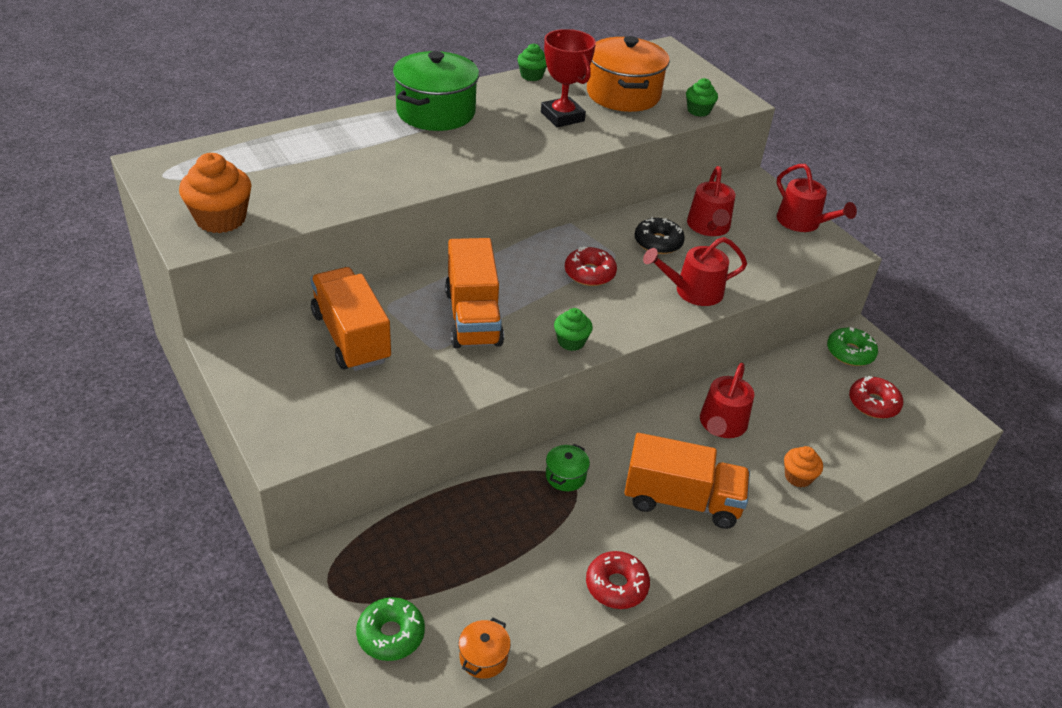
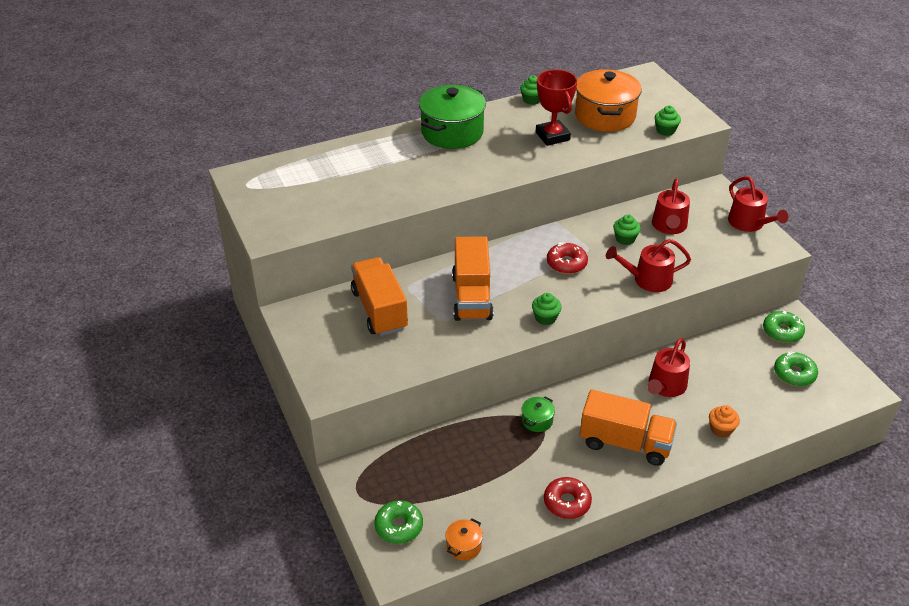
camera: 10 degrees right, 0 degrees up
(221, 219) = (287, 220): orange cupcake -> none
(658, 242) = (625, 239): black donut -> green cupcake
(873, 403) = (794, 374): red donut -> green donut

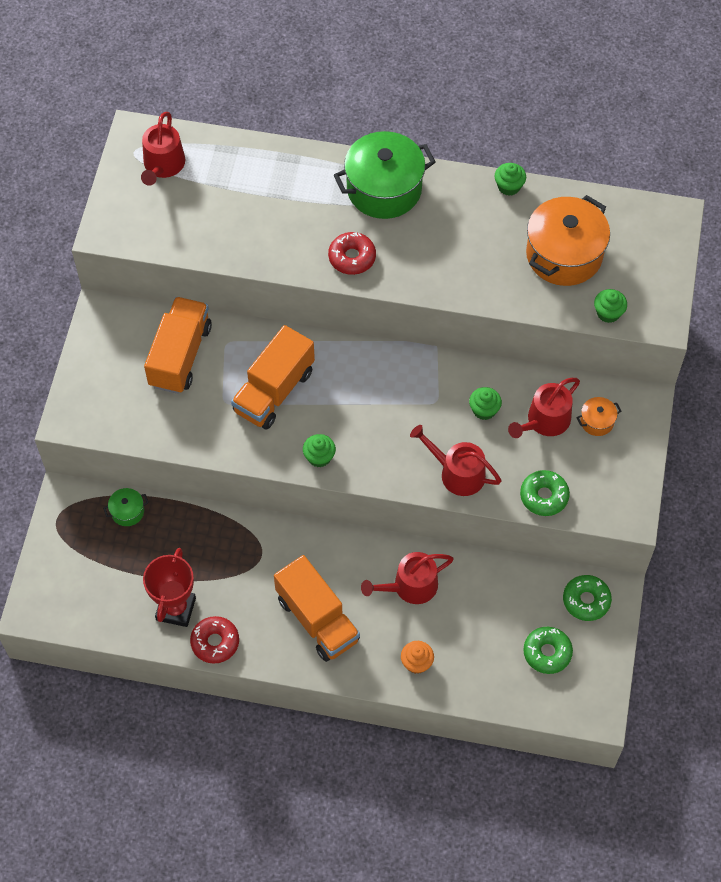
camera: 35 degrees right, 20 degrees up
(399, 526) = (63, 574): green donut -> green donut (544, 496)
(464, 546) = (99, 625): orange pot -> orange pot (597, 421)
(537, 420) = (261, 547): green pot -> green pot (127, 512)
(552, 136) = (481, 253): red trophy -> red trophy (176, 609)
(566, 263) = (397, 405): red donut -> red donut (352, 257)
(749, 223) = (632, 467): red watering can -> red watering can (163, 165)

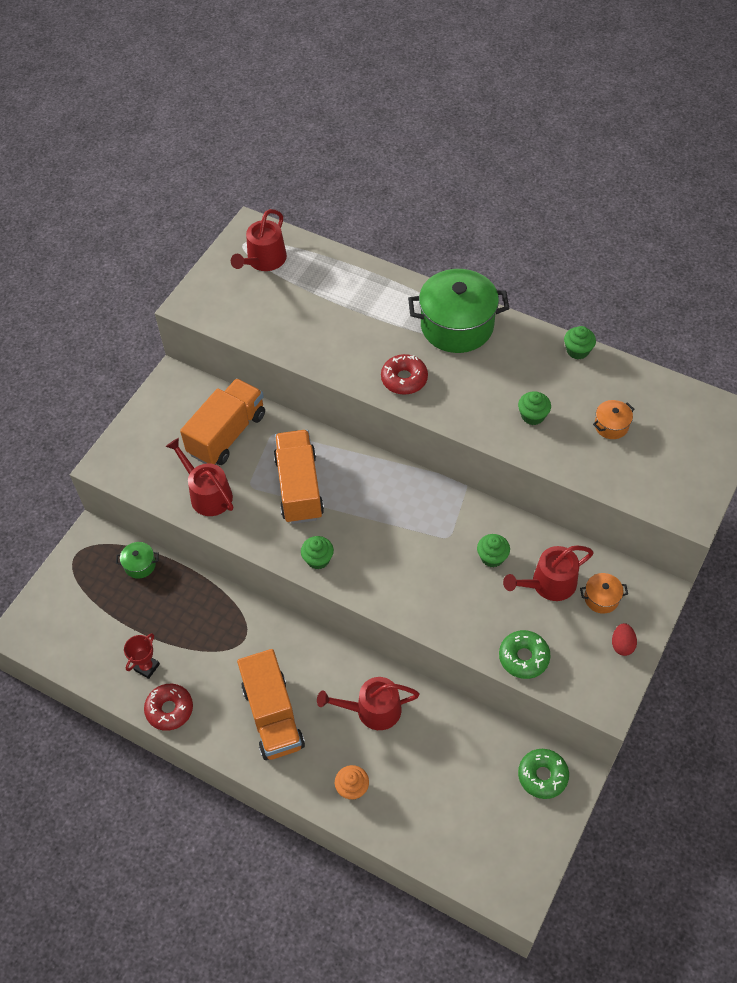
camera: 20 degrees right, 5 degrees down
(176, 609) = (147, 667): red trophy -> red trophy, size x0.58
(274, 391) = (299, 487): orange truck -> orange truck turned 120 degrees clockwise
(457, 473) = (445, 611): red watering can -> red watering can (207, 494)
(547, 652) = (485, 817): green donut -> none
(564, 255) = (611, 426): orange pot -> orange pot, size x0.44
(608, 313) = (638, 491): green cupcake -> green cupcake (532, 416)
(628, 459) = (622, 645): none -> red egg

